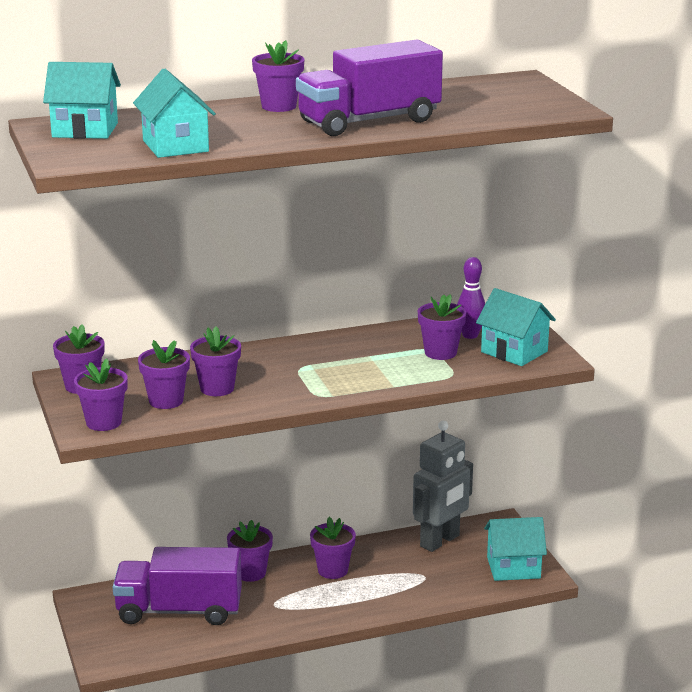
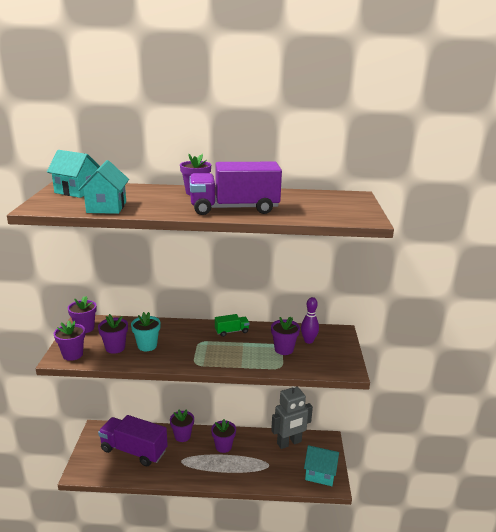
camera: 20 degrees right, 0 degrees up
(217, 388) = (147, 346): purple flower pot -> turquoise flower pot
(338, 345) = (232, 331): none -> green truck
(514, 352) = (327, 358): turquoise house -> none

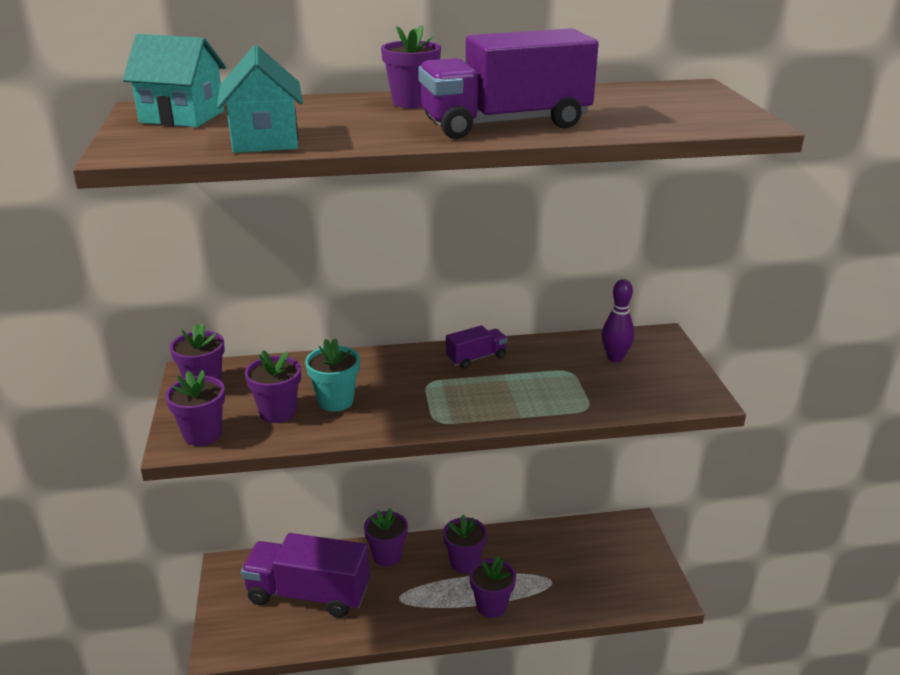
camera: 10 degrees left, 5 degrees up
(232, 331) = (476, 358): green truck -> purple truck
(284, 349) = (580, 377): purple flower pot -> purple flower pot (491, 606)
(289, 443) = (573, 539): grey robot -> none
(320, 473) = (640, 582): turquoise house -> none

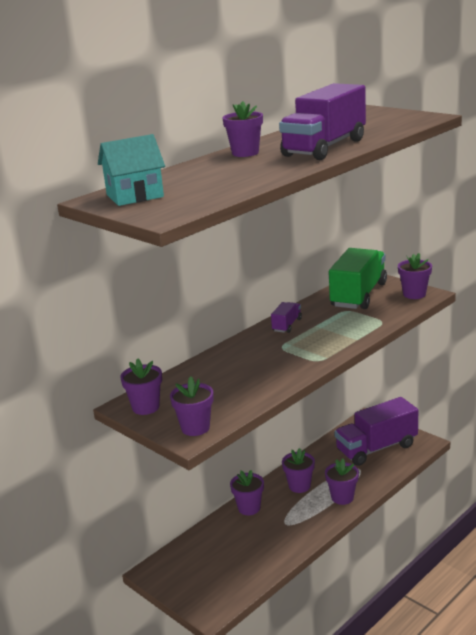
camera: 35 degrees left, 5 degrees down
(265, 140) = (225, 189): turquoise house -> none
(278, 412) = (220, 397): purple flower pot -> purple flower pot (414, 294)
(308, 594) = (227, 553): purple truck -> purple truck (376, 448)
(335, 401) = (245, 378): turquoise flower pot -> none
(615, 358) = (358, 295): purple bowling pin -> green truck

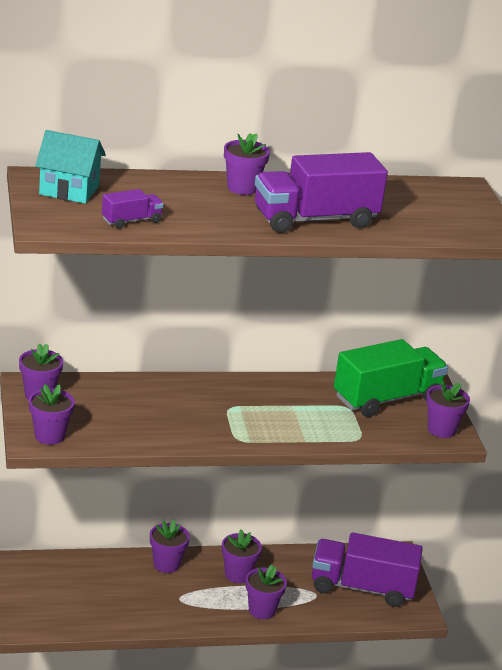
camera: 30 degrees right, 5 degrees up
(287, 325) = (269, 389): purple truck -> purple truck (131, 221)

